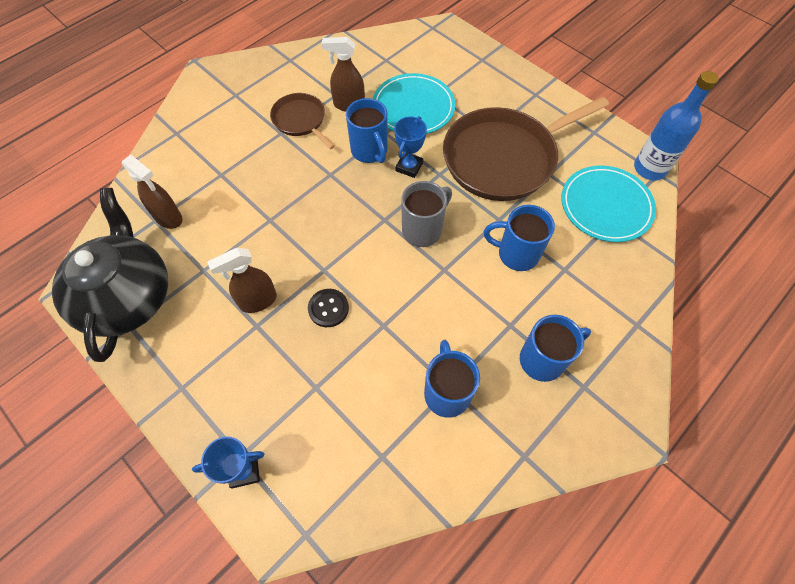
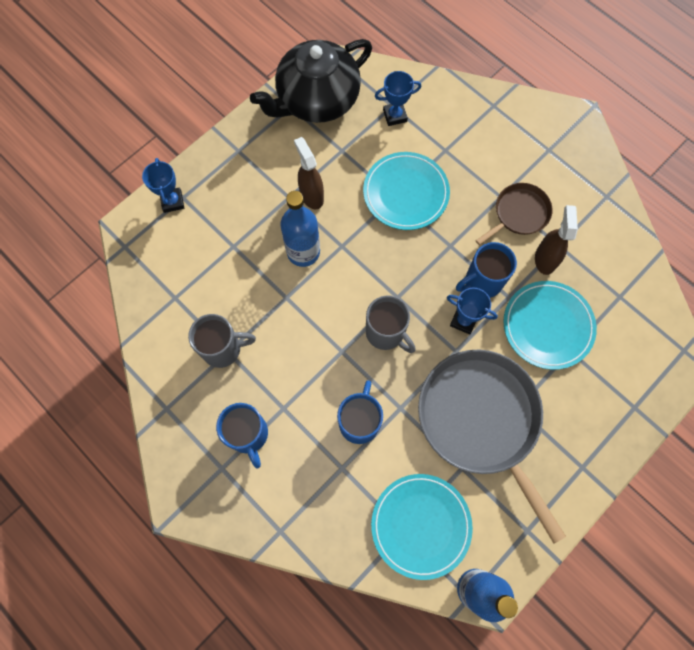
camera: 90 degrees right, 10 degrees up
(127, 297) = (317, 100): black teapot -> black teapot turned 150 degrees clockwise
(168, 218) = (395, 116): brown spray bottle -> blue trophy
(266, 210) = (405, 193): none -> turquoise plate
(328, 308) = (303, 252): black button -> blue bottle
(446, 392) = (223, 349): blue mug -> grey mug
(504, 158) = (481, 420): brown pan -> grey pan

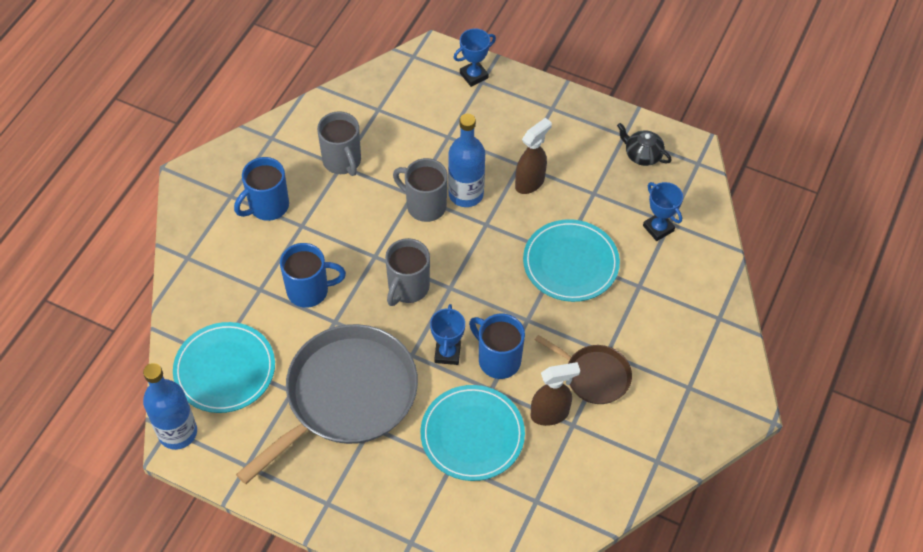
camera: 70 degrees right, 15 degrees down
(302, 290) = (425, 205): none -> grey mug
(317, 100) = (642, 155): black teapot -> black teapot, size x0.42

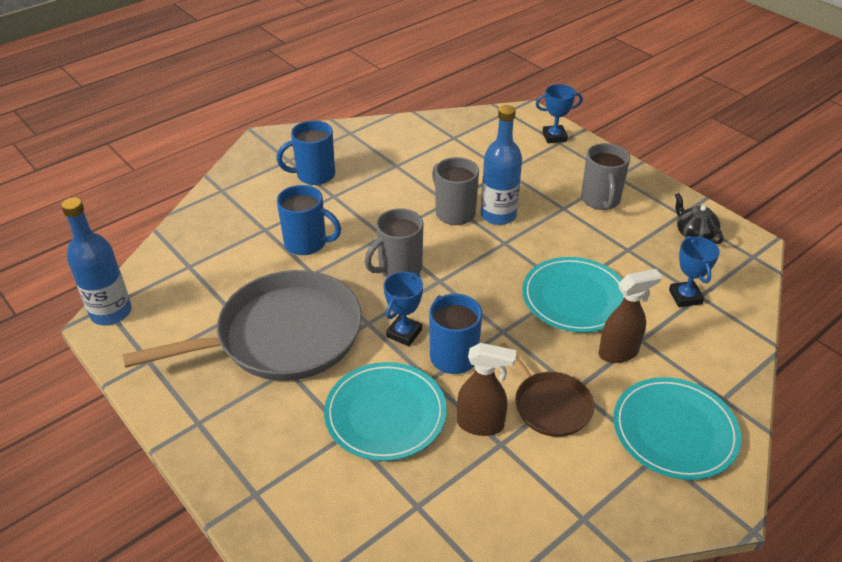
camera: 25 degrees right, 15 degrees down
(225, 369) = (189, 278): turquoise plate -> turquoise plate (674, 431)
(342, 161) = (399, 163): grey mug -> grey mug (600, 200)
(530, 182) = (566, 224): brown spray bottle -> brown spray bottle (619, 352)

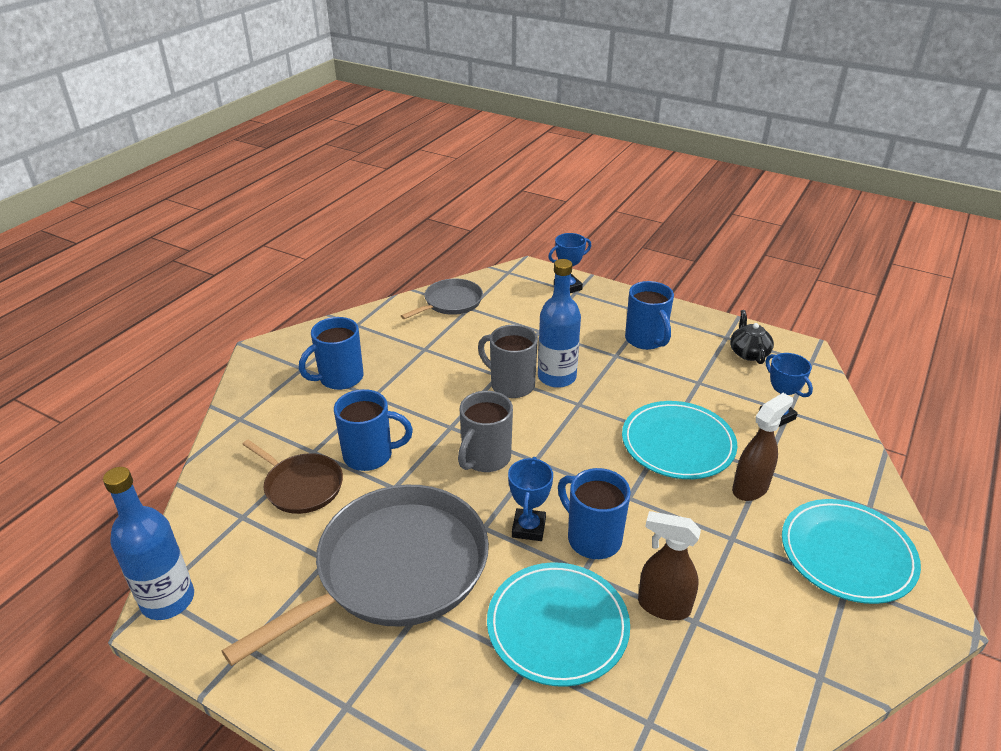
camera: 20 degrees left, 5 degrees down
(440, 129) = (450, 302): none -> grey pan
(481, 424) = (663, 606): brown spray bottle -> brown spray bottle turned 150 degrees counterclockwise
(549, 405) = (718, 563): brown pan -> brown pan (301, 486)
(600, 200) = (646, 340): grey mug -> blue mug
(694, 234) = (748, 353): black teapot -> black teapot turned 45 degrees clockwise

